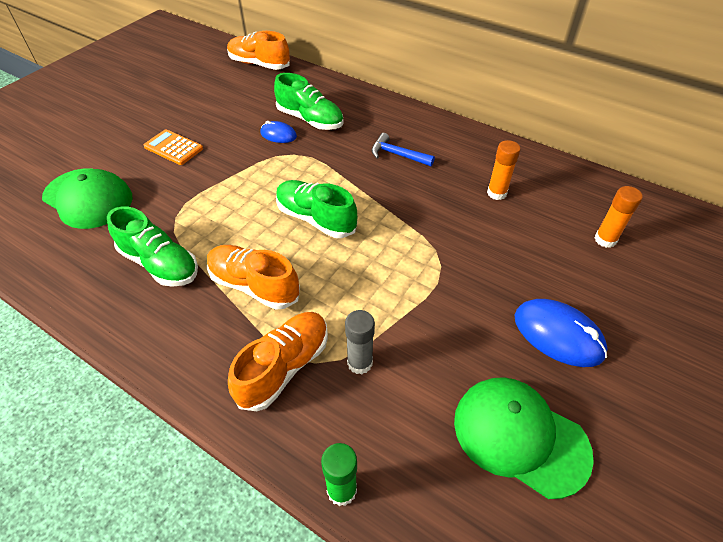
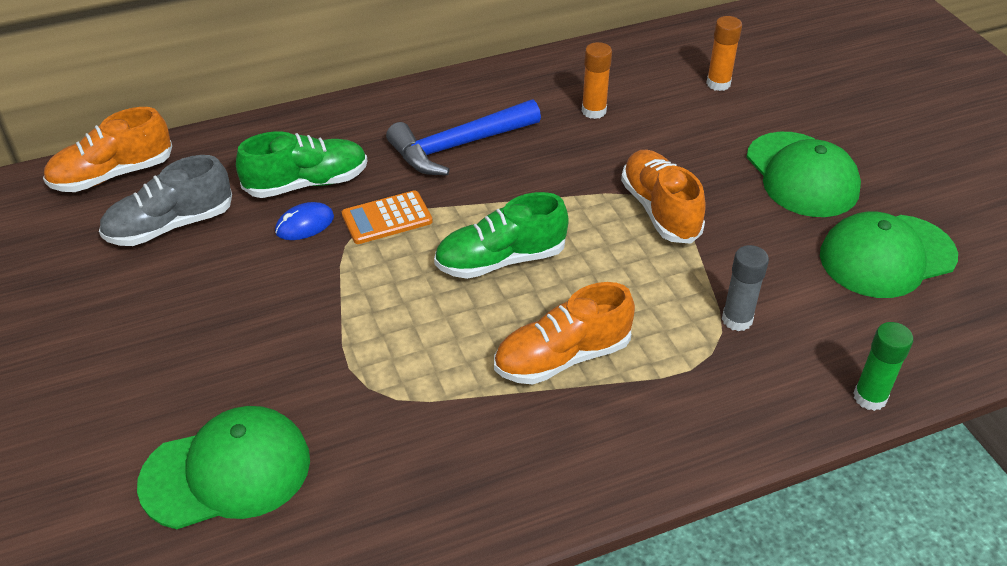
camera: 55 degrees left, 5 degrees down
(160, 264) = (446, 432): green shoe -> none
(173, 148) = (211, 337): orange calculator -> orange calculator (387, 218)
(239, 97) = (170, 226): none -> grey shoe
(284, 367) = (700, 379): orange shoe -> orange shoe (660, 210)
(397, 155) = (458, 146): blue hammer -> blue hammer, size x1.68
(558, 335) = (802, 175): blue mouse -> green cap

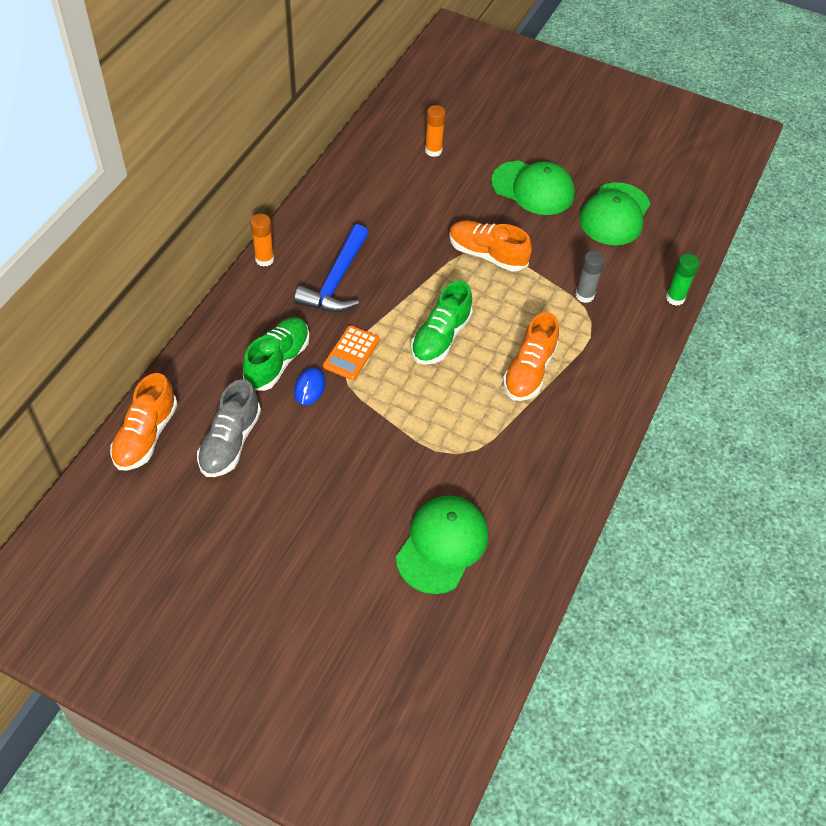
camera: 45 degrees left, 10 degrees up
(594, 111) = (386, 210): orange glue stick -> orange glue stick (264, 259)

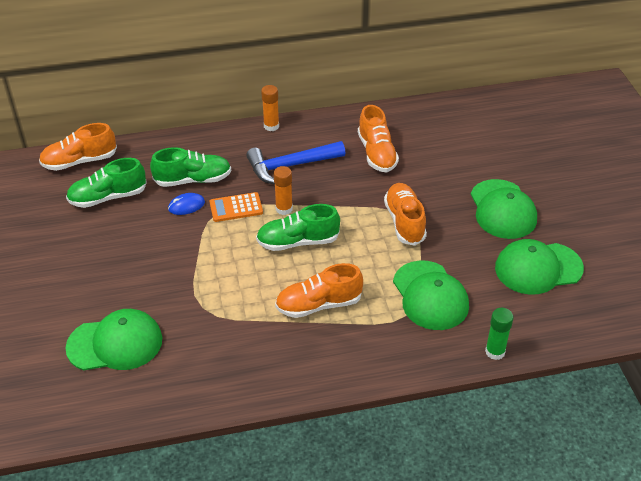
camera: 55 degrees right, 10 degrees down
(230, 442) = (108, 197): grey shoe -> green shoe
(384, 215) = (377, 153): none -> orange shoe
(433, 151) = (469, 141): orange glue stick -> orange glue stick (284, 209)
(584, 295) = (430, 296): grey glue stick -> green cap

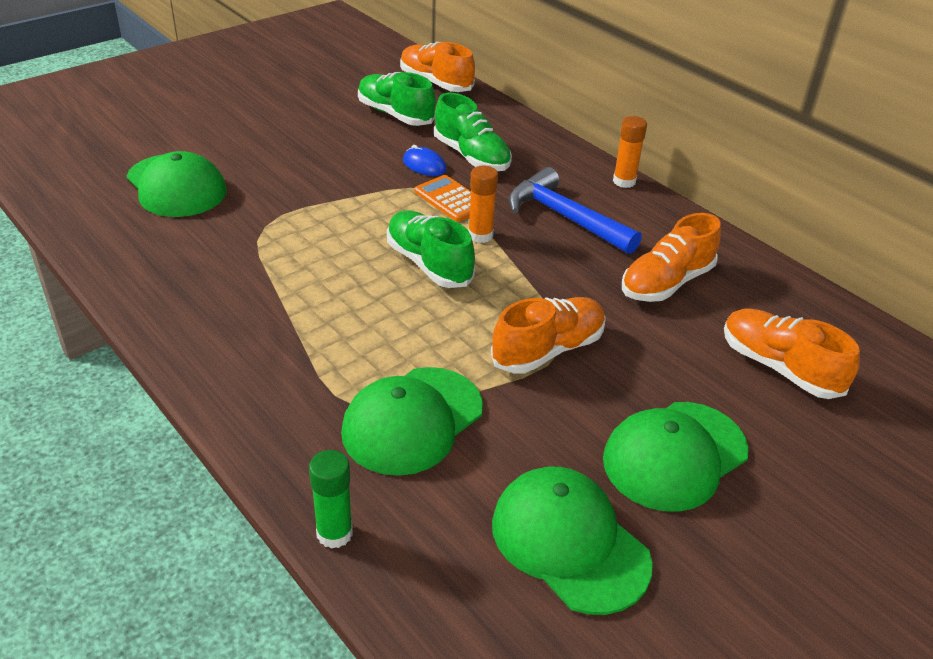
camera: 60 degrees right, 5 degrees down
(318, 305) = (325, 315): orange shoe -> orange shoe (779, 367)

